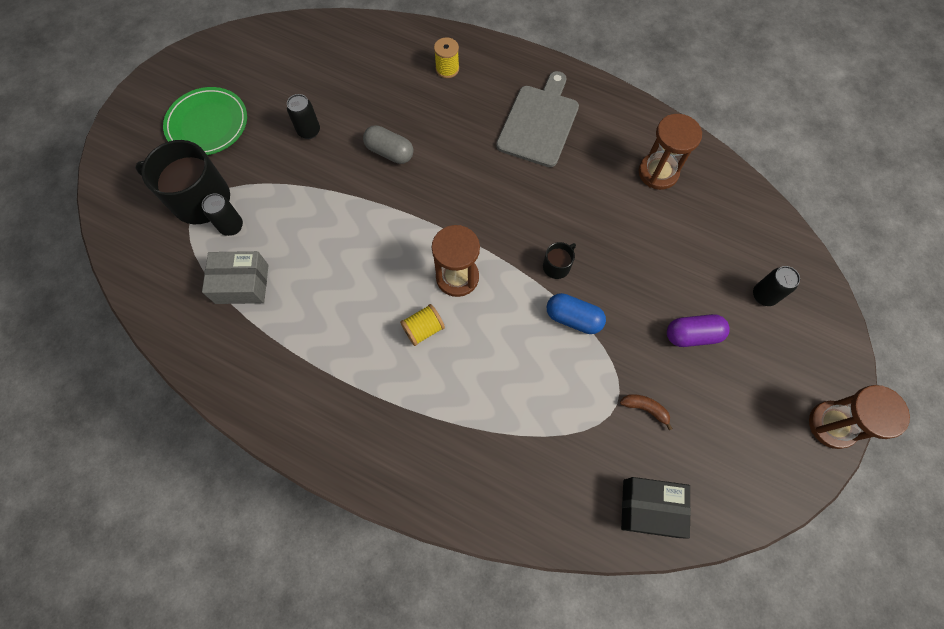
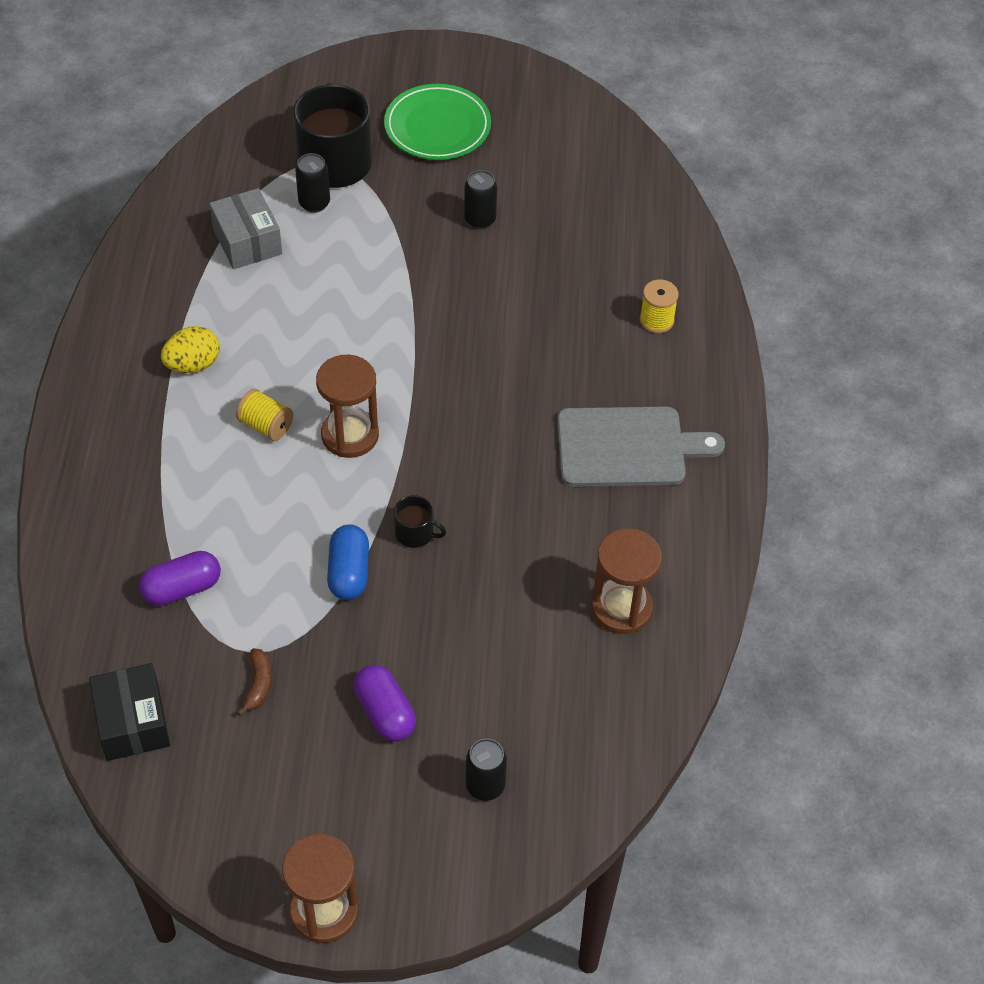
camera: 65 degrees right, 15 degrees down
(342, 361) = (193, 364): none -> yellow egg
(389, 152) = (492, 307): grey capsule -> none
(545, 435) = (182, 588): none -> purple capsule

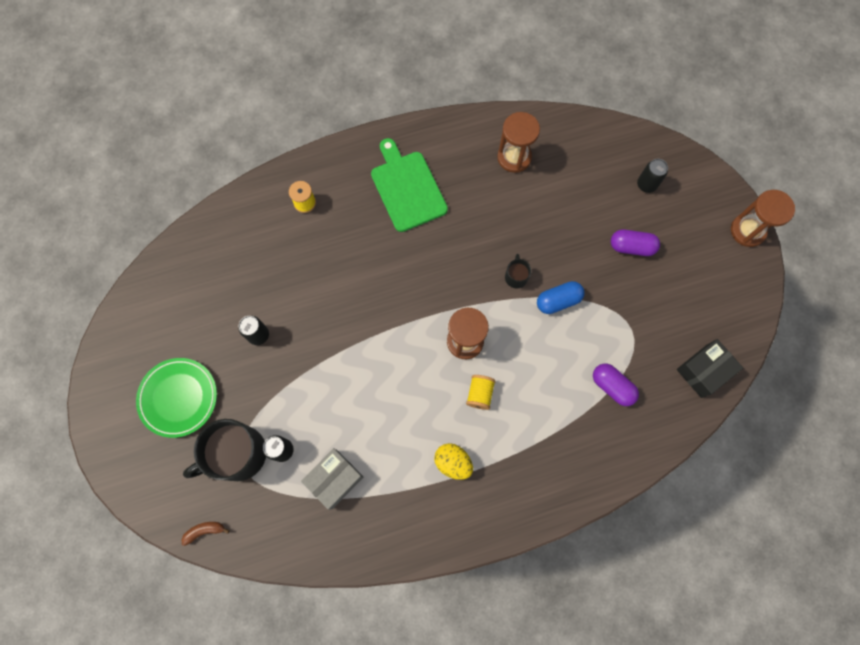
camera: 110 degrees left, 20 degrees up
(258, 685) = (649, 317): brown banana -> brown banana (204, 531)
(385, 712) = (631, 247): purple capsule -> purple capsule turned 60 degrees clockwise
(627, 447) = (407, 188): grey cutting board -> green cutting board

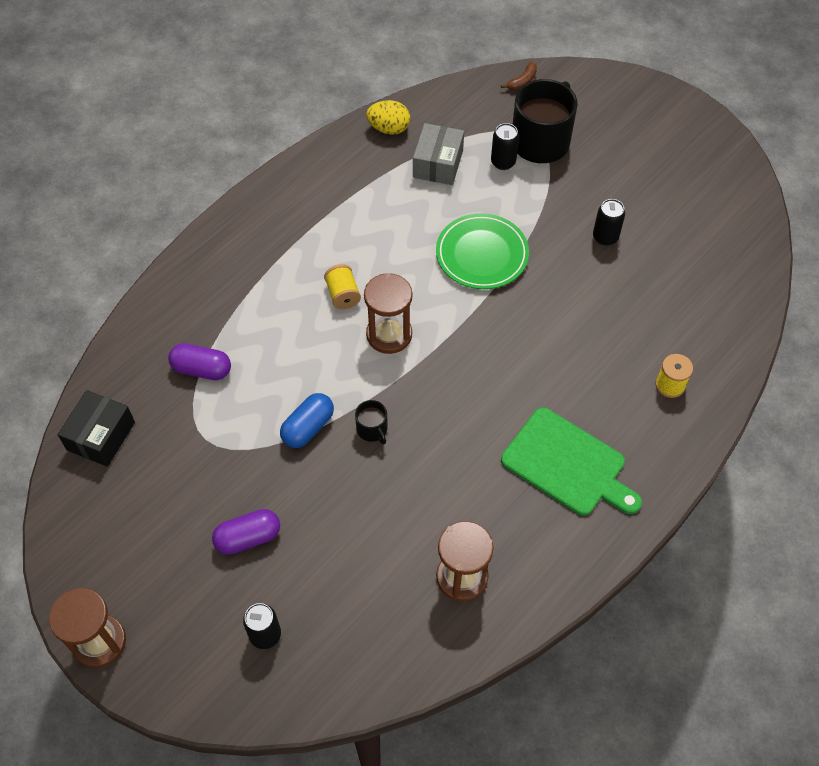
camera: 150 degrees right, 15 degrees down
(178, 398) = (632, 155): green plate -> green plate (482, 254)
(453, 462) = (334, 226): yellow egg -> yellow egg (389, 128)

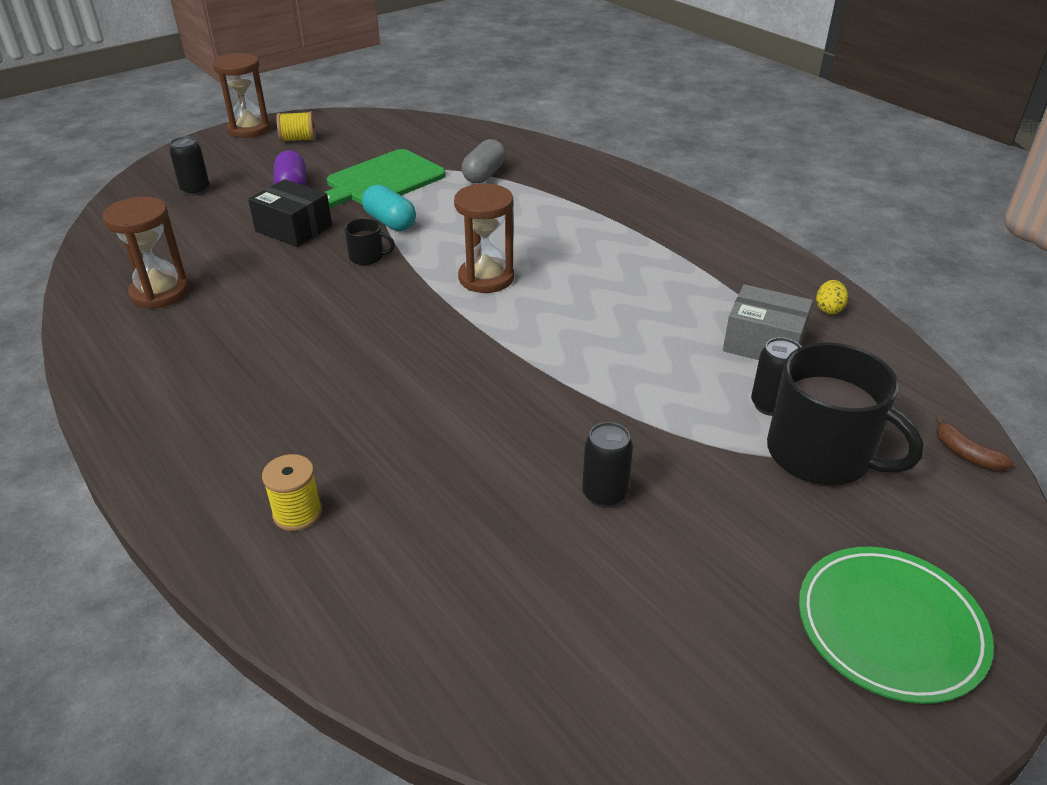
camera: 100 degrees right, 20 degrees down
(101, 436) = (434, 132): black box -> black box (293, 228)
(202, 369) = (484, 175): purple capsule -> grey capsule
(308, 427) = (390, 222): blue capsule -> turquoise capsule
(343, 294) = (553, 254): yellow spool -> yellow spool (298, 139)
(372, 429) = (367, 257): black mug -> black mug turned 150 degrees counterclockwise
(389, 128) = (828, 309): yellow egg -> yellow egg, size x0.64
(482, 254) = (592, 361): green plate -> green plate (890, 627)
(567, 464) = (237, 386): green cutting board -> green cutting board (382, 180)

